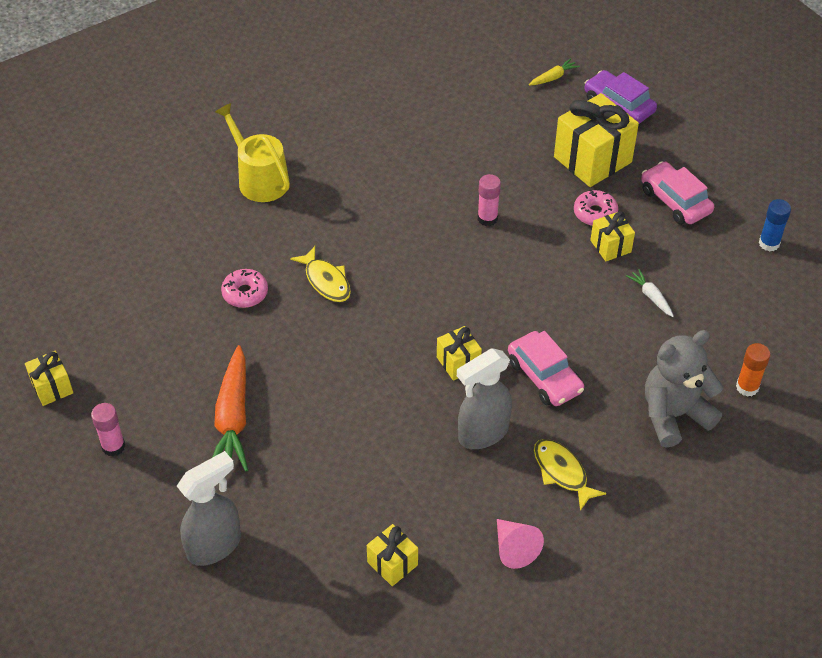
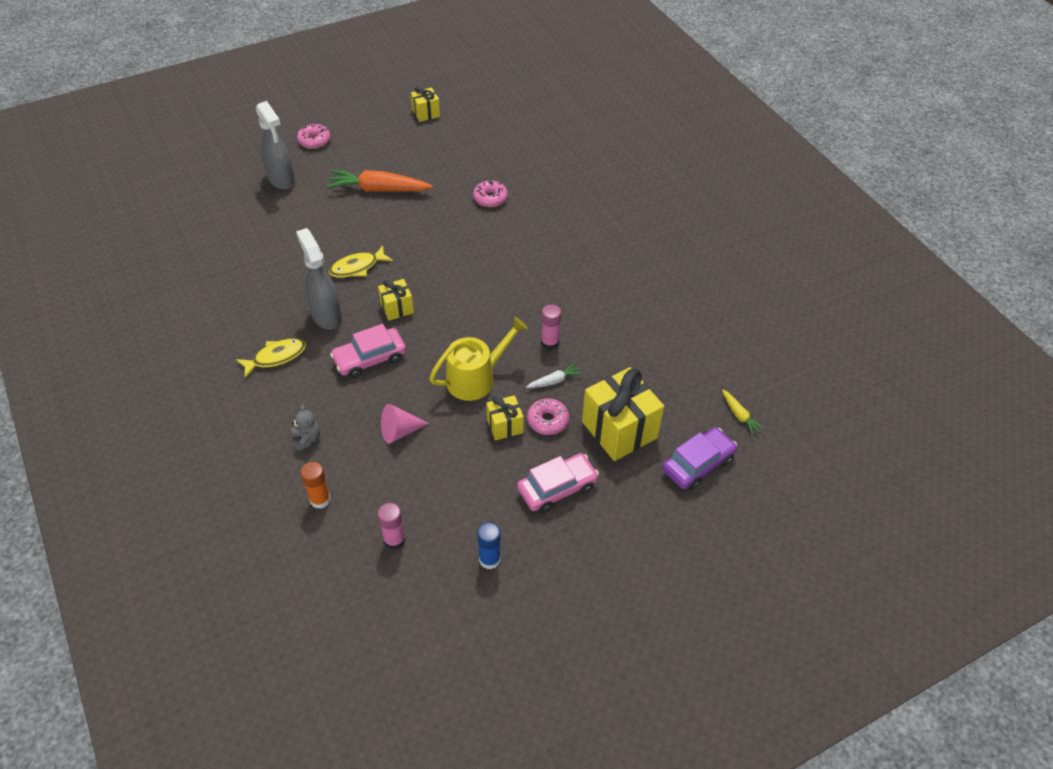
camera: 95 degrees right, 0 degrees up
(113, 446) = (372, 138): pink glue stick -> pink glue stick (394, 540)
(118, 521) = (314, 141): none -> pink donut
(259, 179) = (608, 209): yellow watering can -> yellow watering can (476, 378)
(326, 281) = (495, 240): yellow fish -> yellow fish (357, 267)
(392, 563) = (236, 258): yellow gift -> none
(514, 548) = (222, 321): pink cone -> pink cone (399, 431)
(651, 296) = (439, 446): white carrot -> white carrot (554, 381)
(674, 415) = (307, 439): grey teddy bear -> grey teddy bear, size x0.46

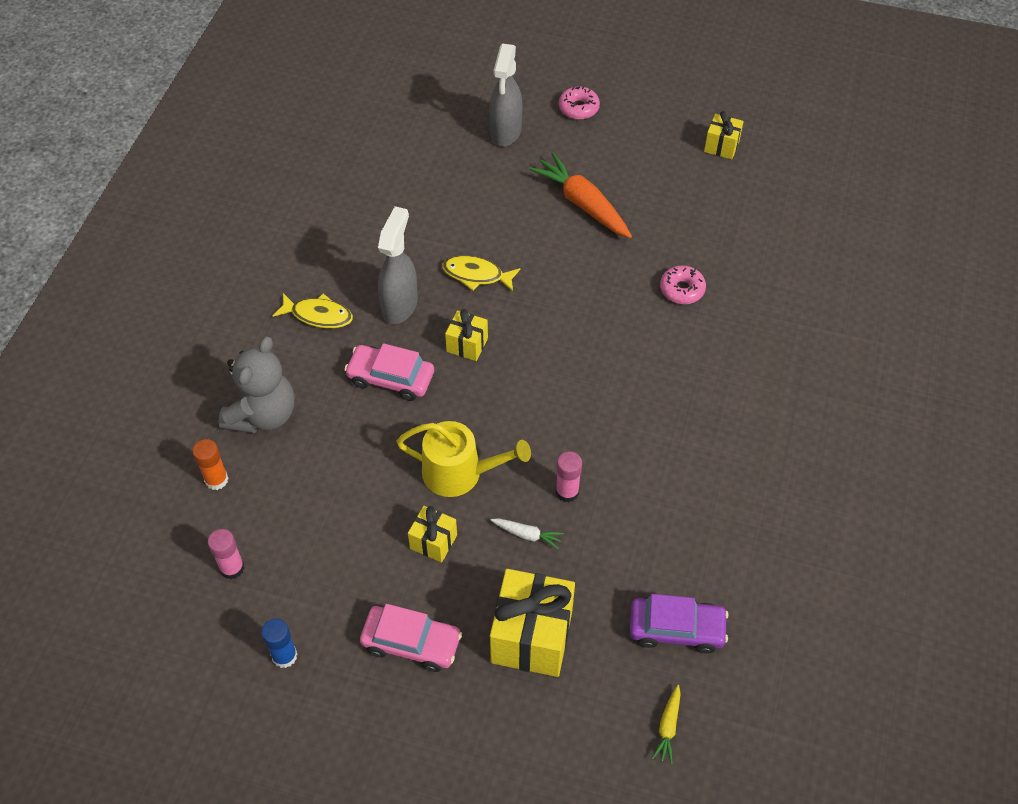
camera: 45 degrees right, 5 degrees up
(307, 439) = (263, 414): grey teddy bear -> grey teddy bear, size x2.19
(399, 431) = (341, 470): pink cone -> none
(547, 420) = (476, 569): pink donut -> none
(698, 464) = (566, 738): purple car -> purple car (676, 629)

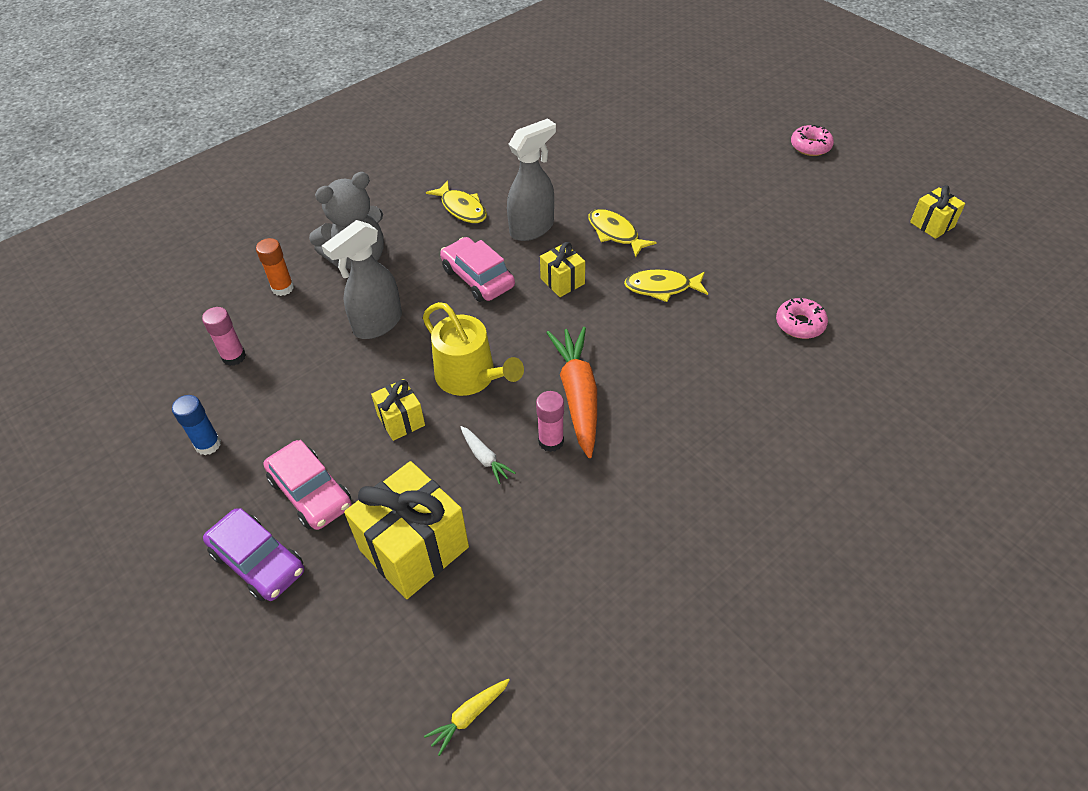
camera: 35 degrees right, 5 degrees down
(505, 132) = (728, 140): grey spray bottle -> grey spray bottle (377, 324)
(553, 309) = (661, 287): none -> yellow fish
(582, 204) = (756, 218): orange carrot -> orange carrot (577, 395)
(676, 629) = (554, 624): purple car -> purple car (258, 561)

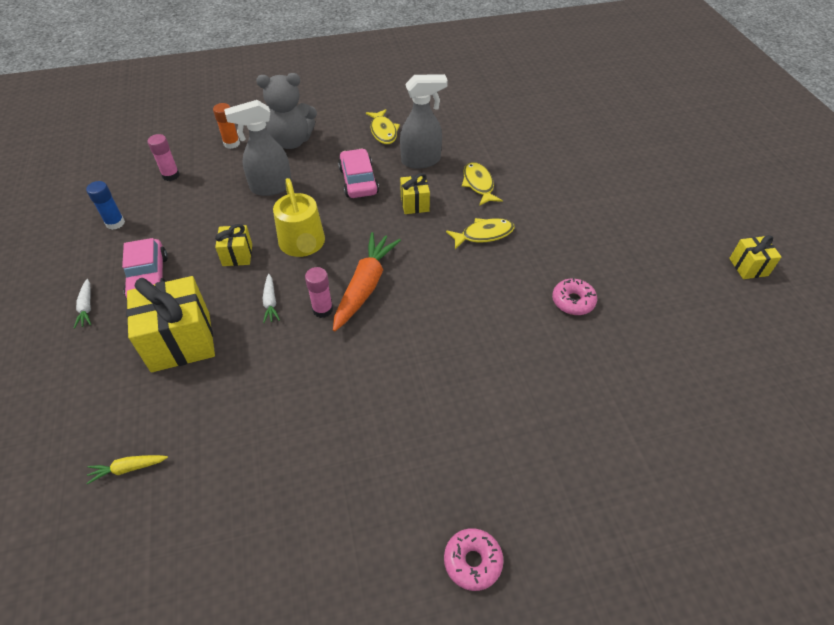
camera: 25 degrees right, 0 degrees up
(258, 561) = (86, 307): purple car -> white carrot
(661, 287) = (484, 234): yellow fish -> yellow fish turned 135 degrees clockwise
(810, 146) = (684, 172): pink donut -> pink donut (472, 561)

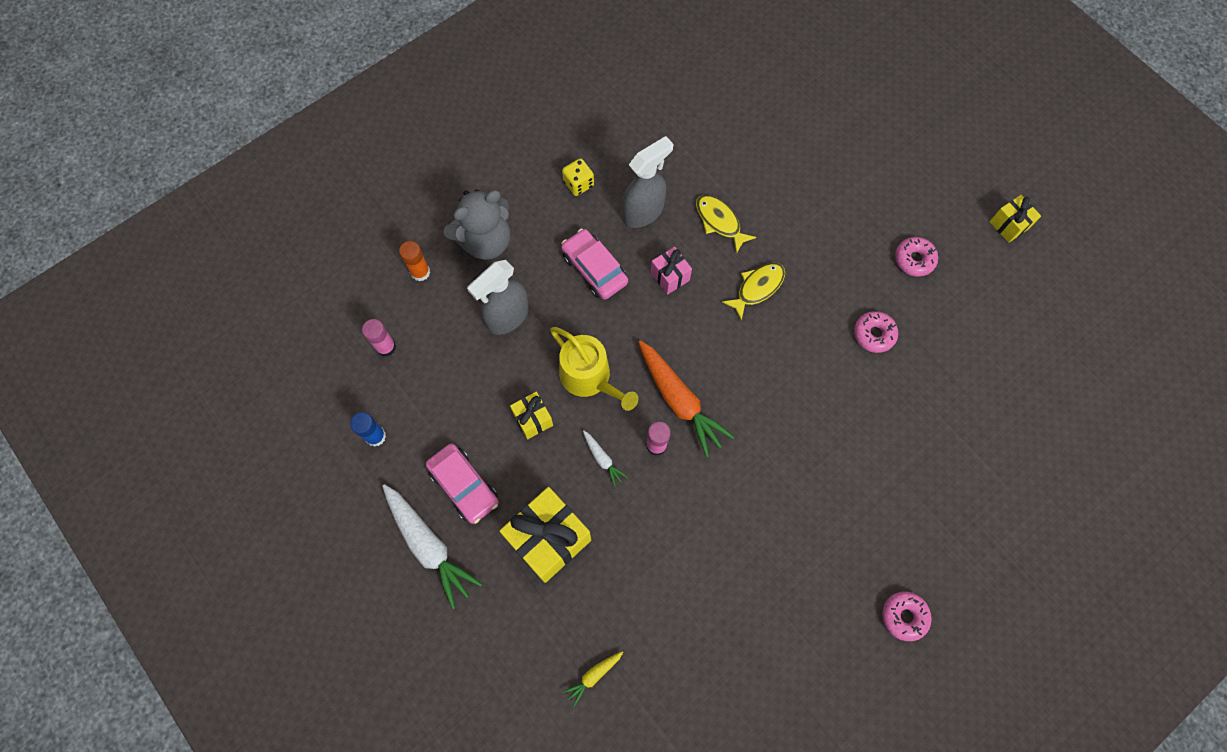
camera: 25 degrees left, 20 degrees up
(86, 307) = (429, 546): white carrot -> white carrot, size x2.12
(365, 286) = (679, 401): orange carrot -> orange carrot turned 150 degrees clockwise
(383, 131) = (578, 184): yellow fish -> yellow dice
(415, 204) = (670, 276): yellow gift -> pink gift
(640, 261) = (914, 259): none -> pink donut

